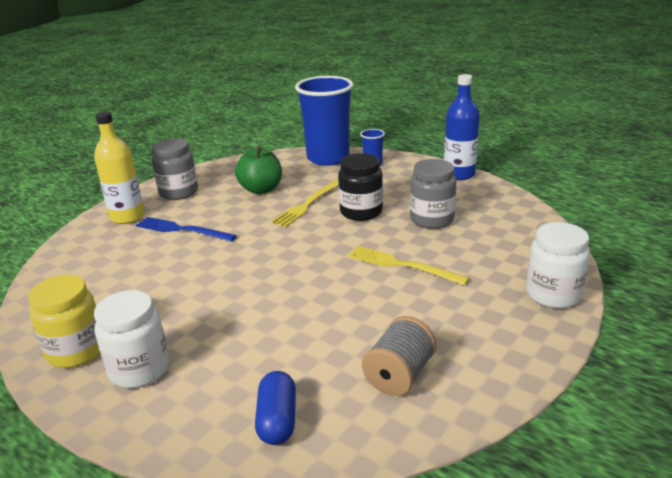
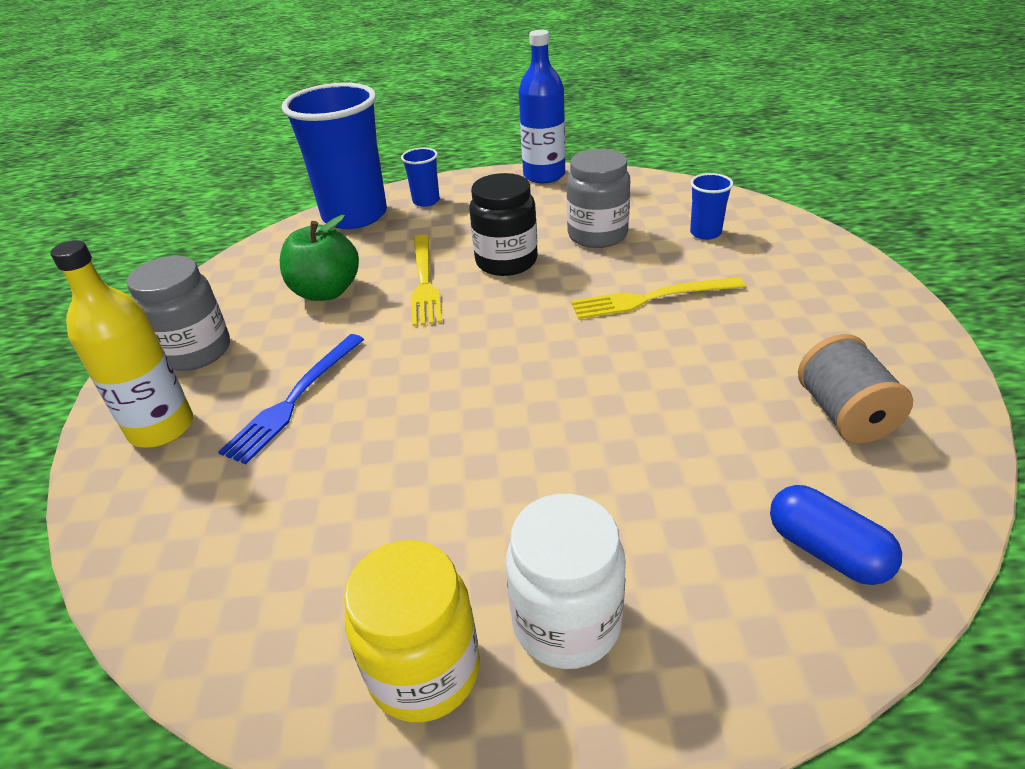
camera: 40 degrees left, 10 degrees up
(182, 230) = (294, 399): blue fork -> blue fork turned 45 degrees counterclockwise
(498, 246) = (705, 233): none -> blue cup
(553, 295) = (826, 256): white jar -> none

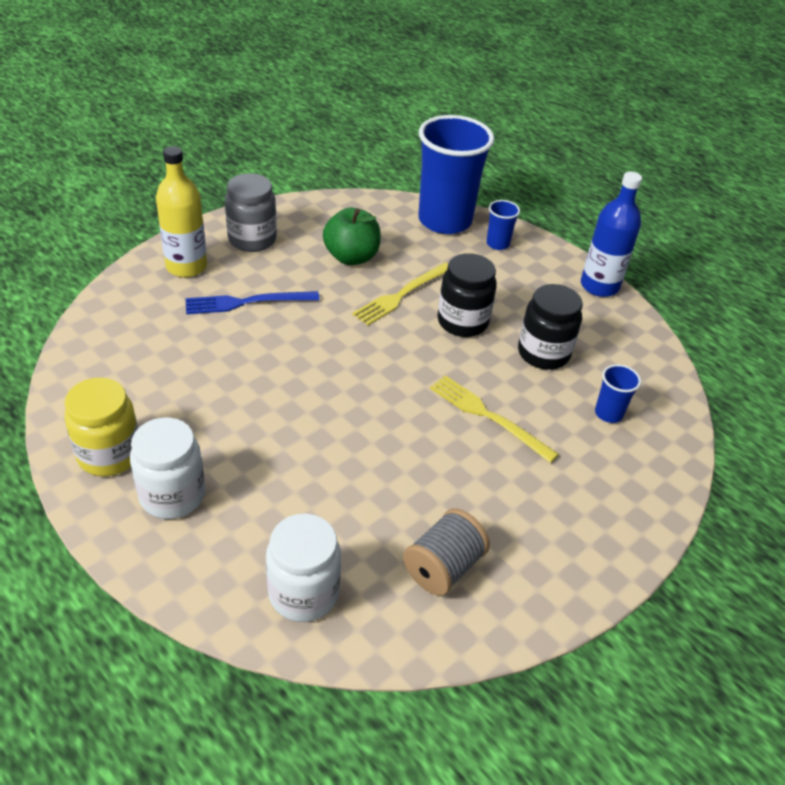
camera: 45 degrees right, 5 degrees up
(597, 235) = (543, 353): grey jar -> black jar
(826, 551) = (303, 593): blue capsule -> white jar

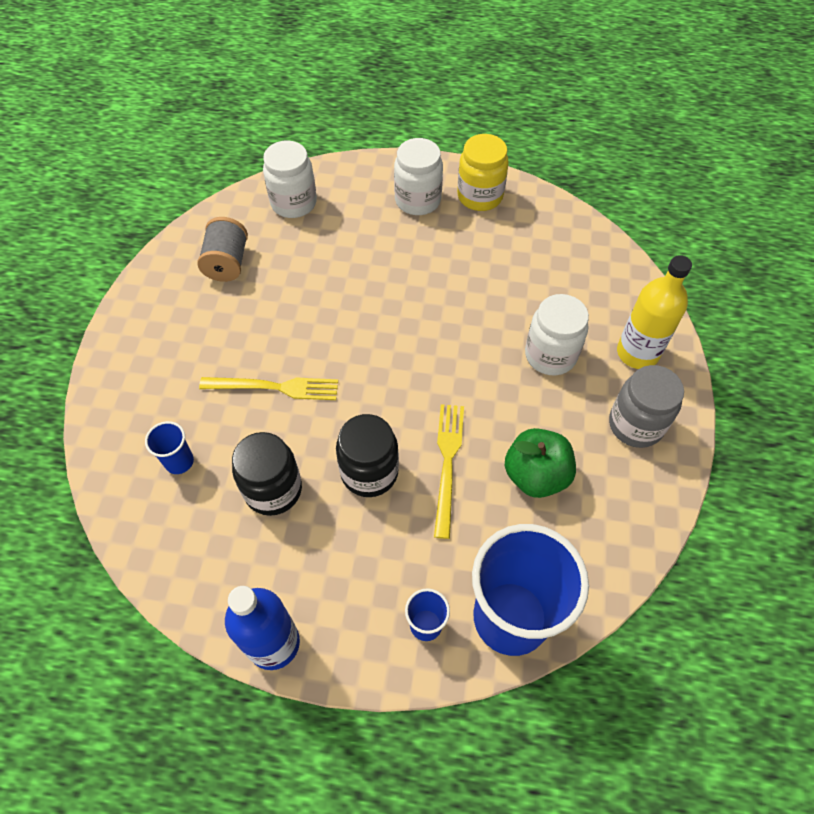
camera: 145 degrees right, 15 degrees up
(247, 302) = (550, 355): blue fork -> white jar

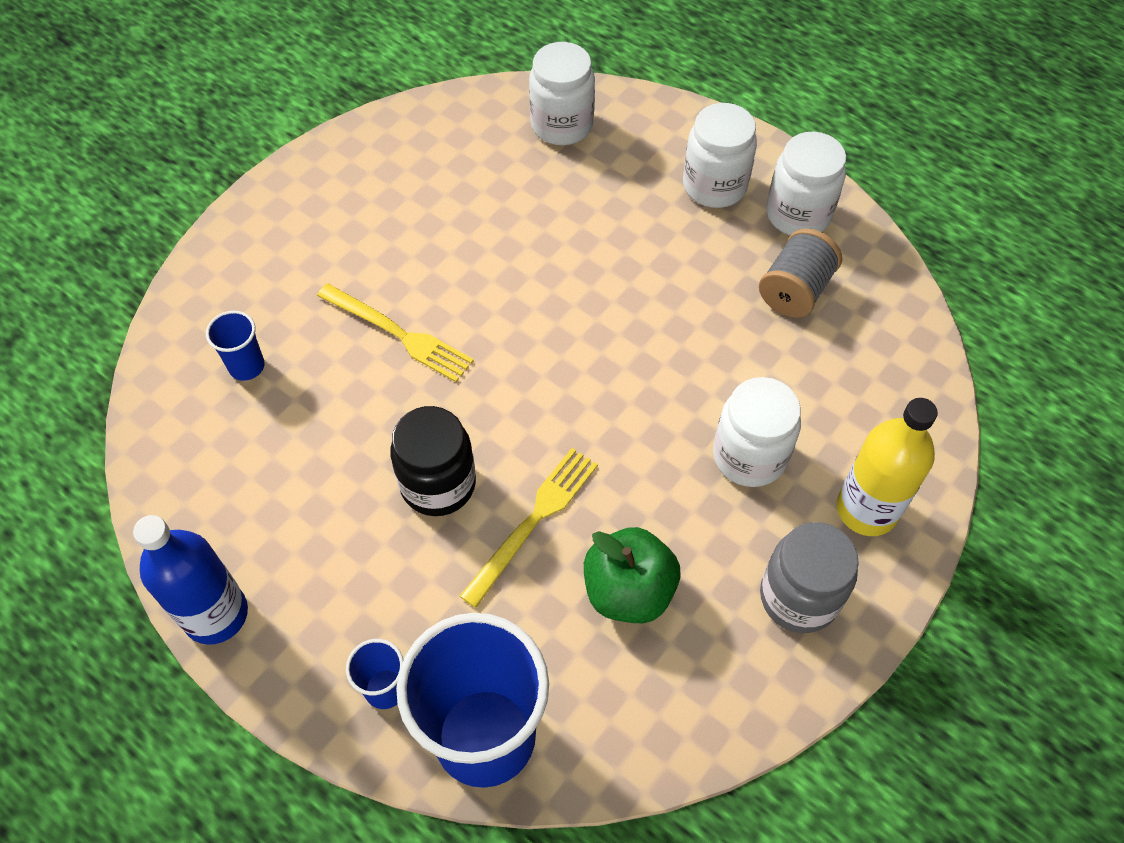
camera: 30 degrees right, 0 degrees up
(227, 263) = (440, 164): grey spool -> grey spool (795, 290)
(273, 490) = (322, 448): black jar -> none
(480, 196) = (798, 214): yellow jar -> white jar

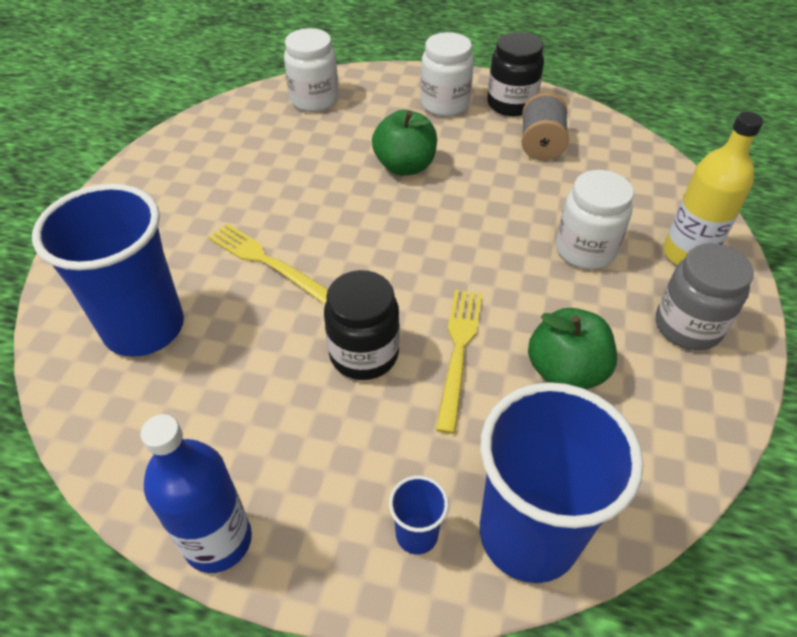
camera: 25 degrees left, 10 degrees down
(246, 366) = (144, 328): blue cup -> blue cup, size x2.35
(398, 334) = (267, 262): yellow fork -> yellow fork turned 150 degrees counterclockwise
(613, 262) = (405, 166): none -> green apple
(798, 214) = (511, 104): white jar -> black jar

